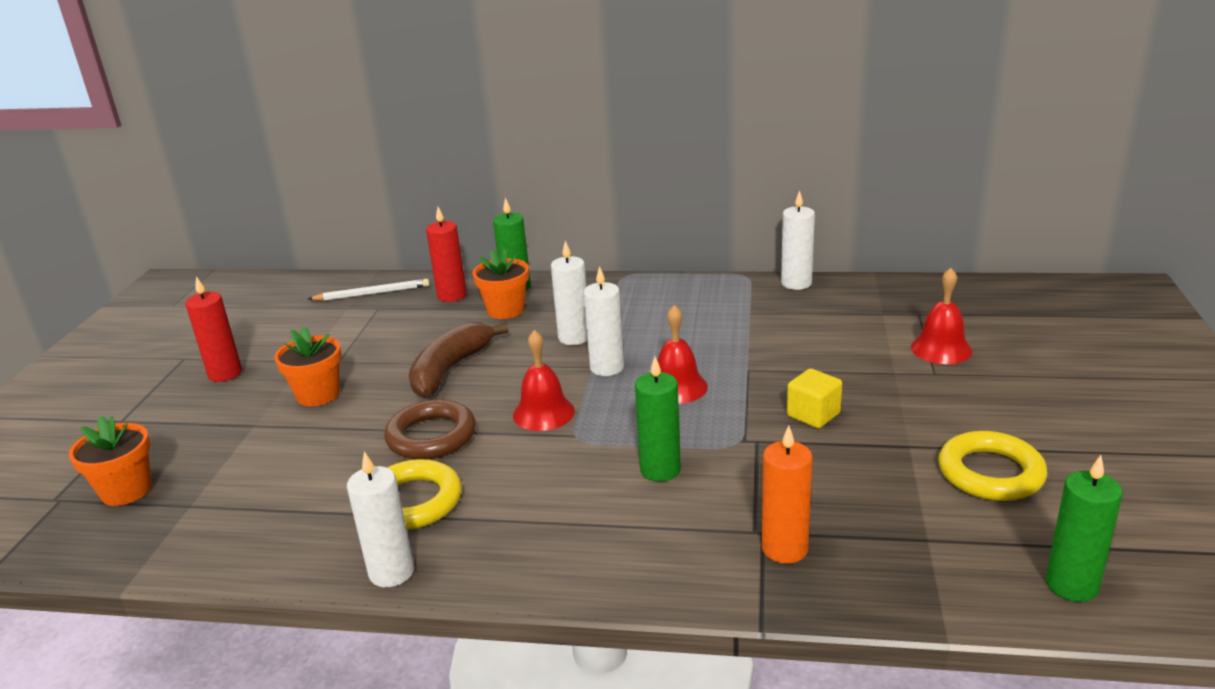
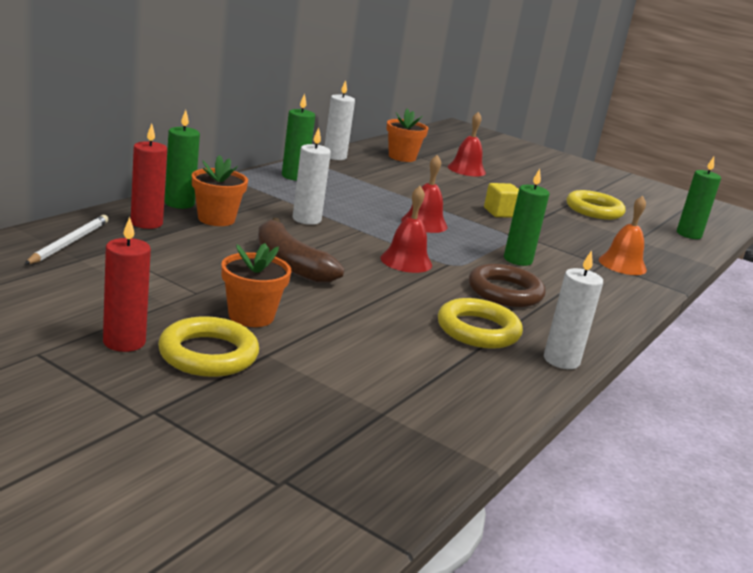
camera: 70 degrees left, 5 degrees down
(126, 490) = (314, 439): orange flower pot -> orange flower pot (402, 157)
(232, 405) = (208, 354): none -> yellow ring
(431, 436) = (391, 299): brown ring -> brown ring (505, 292)
(607, 367) = (369, 227): white candle -> none
(685, 292) = (294, 176): none -> green candle
(784, 548) = (622, 264): orange candle -> orange bell

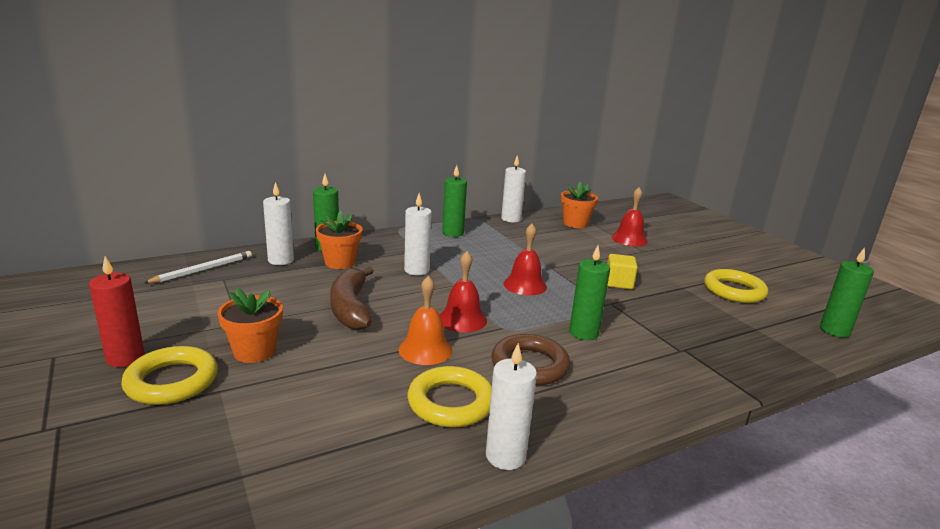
camera: 30 degrees right, 0 degrees up
(146, 223) = (281, 260): red candle -> white candle
(622, 264) = (707, 354): orange bell -> orange bell (425, 349)

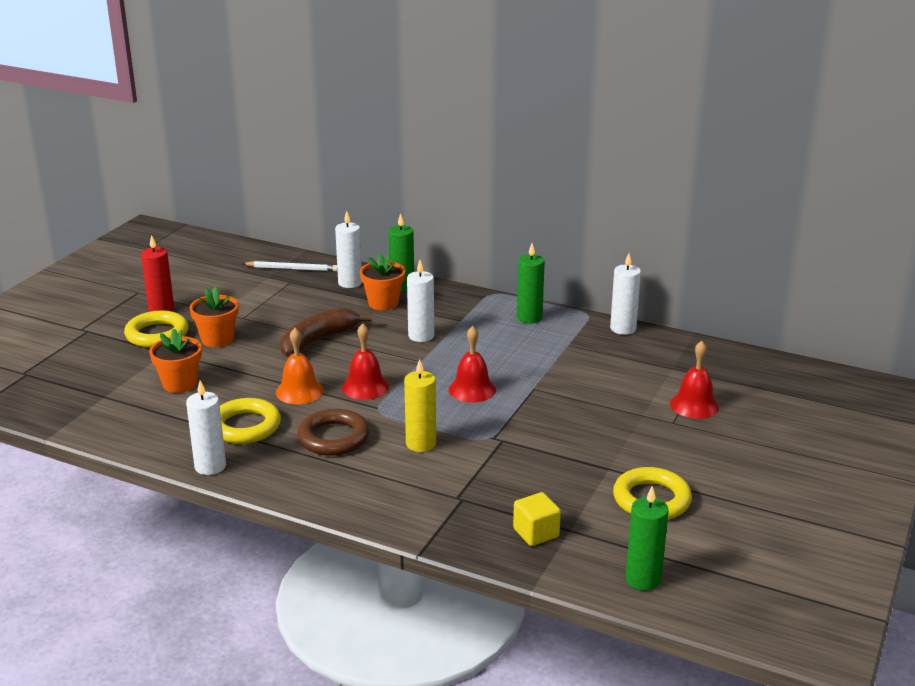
camera: 55 degrees right, 5 degrees up
(575, 223) = (680, 363): orange flower pot -> orange flower pot (180, 384)
(583, 333) = (421, 444): green candle -> yellow candle
(618, 283) = (556, 431): yellow cube -> yellow cube (536, 533)

